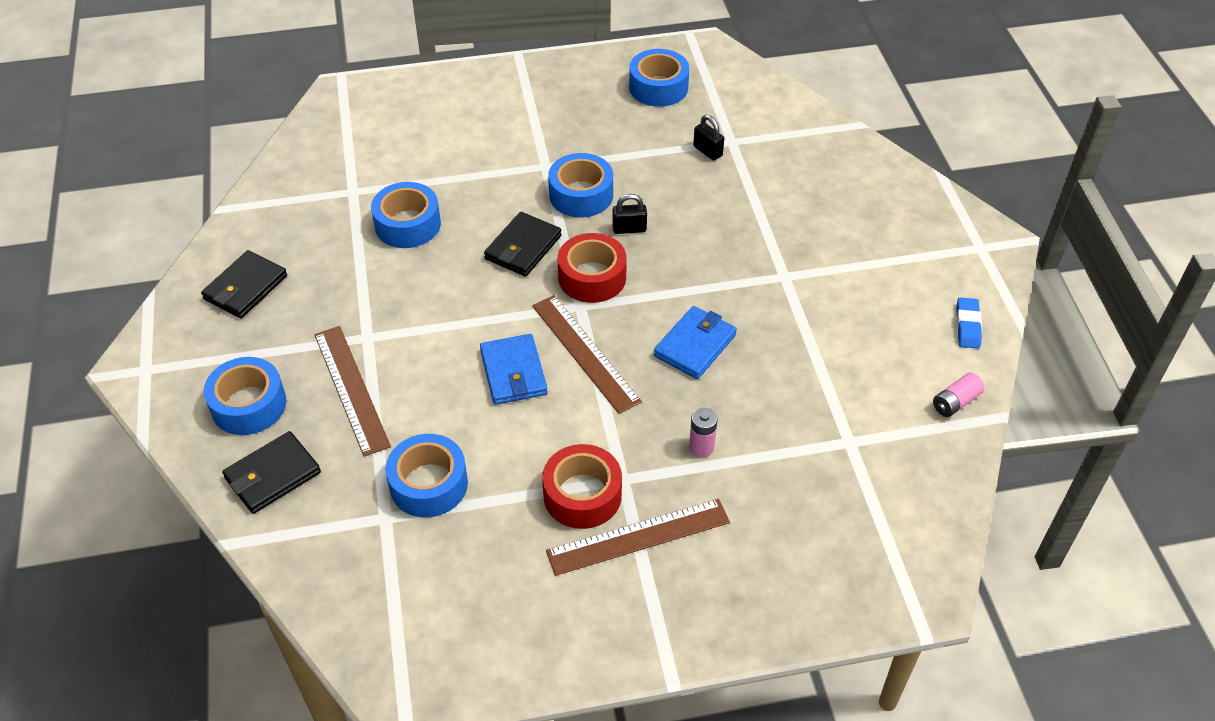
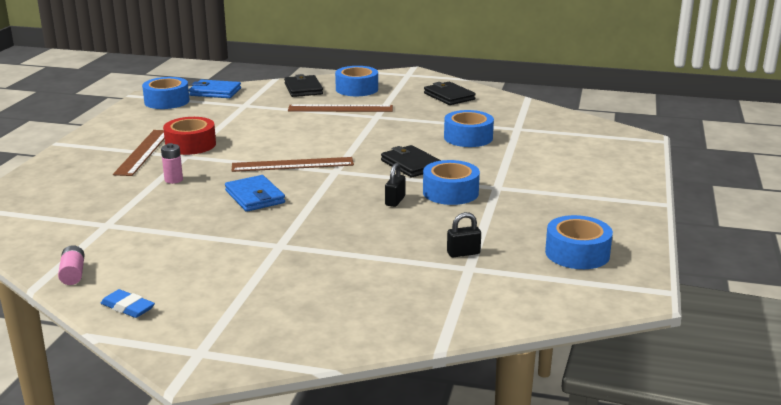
camera: 115 degrees right, 25 degrees down
(429, 484) = (251, 115): blue tape -> blue tape (167, 101)
(513, 372) = (302, 144): blue wallet -> blue wallet (215, 92)
(592, 277) = (358, 179): red tape -> none

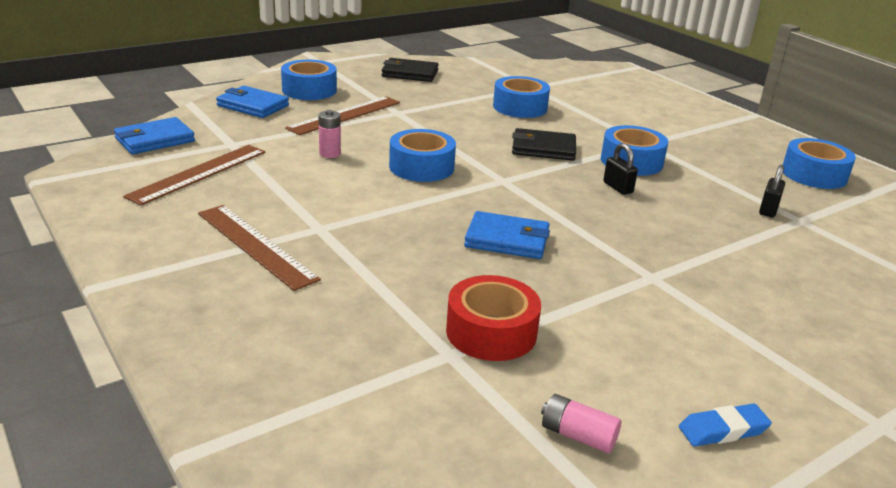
camera: 50 degrees left, 5 degrees up
(167, 101) = (118, 171): blue tape -> blue tape (421, 167)
(173, 180) = (380, 262): pink battery -> pink battery (330, 153)
(190, 145) = (291, 213): red tape -> red tape (491, 332)
(292, 165) = (452, 190): brown ruler -> brown ruler (199, 173)
(303, 89) = (253, 106): black wallet -> blue wallet

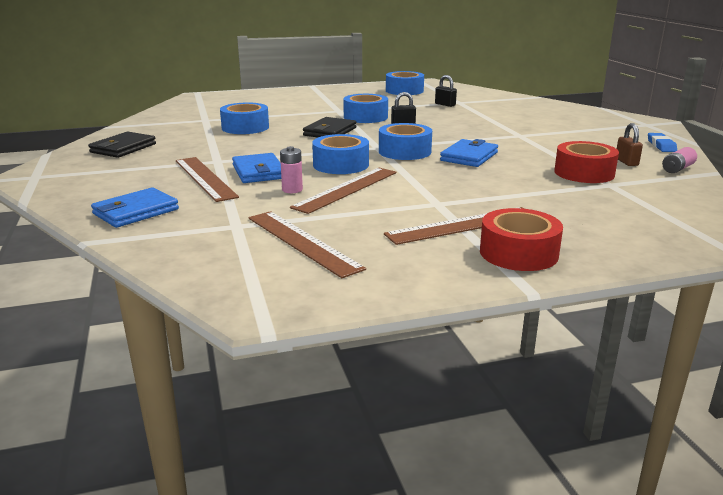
camera: 70 degrees left, 5 degrees down
(155, 140) = (191, 262): blue wallet -> blue wallet (258, 172)
(184, 279) = (518, 253): none -> red tape
(309, 90) = (119, 186): blue tape -> blue tape (404, 151)
(343, 177) = (346, 189): none -> brown ruler
(579, 378) = (626, 162): none -> brown padlock

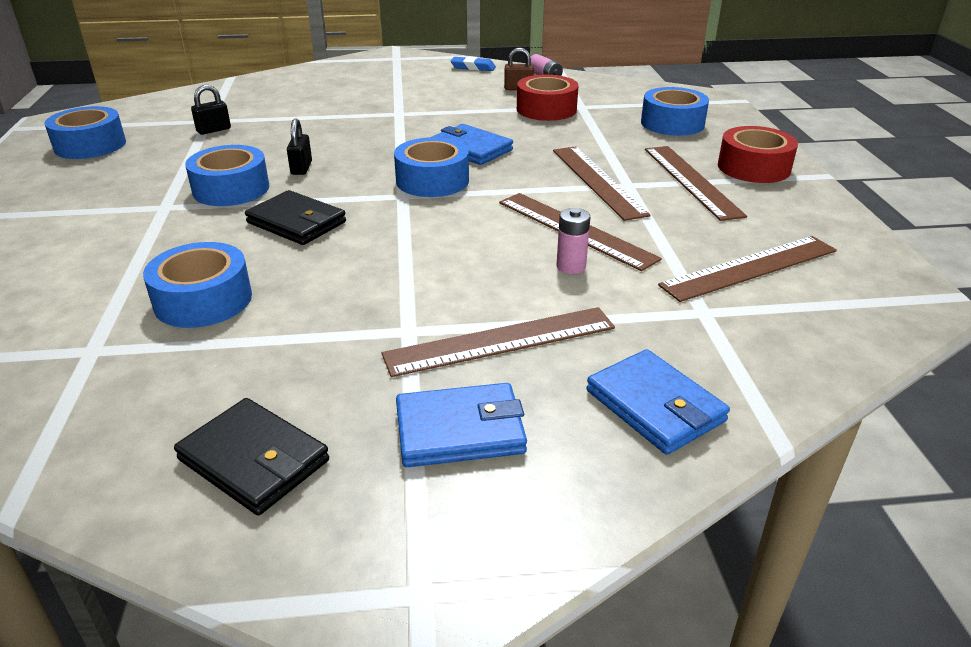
camera: 80 degrees left, 10 degrees up
(258, 172) = (484, 291): blue wallet -> blue wallet (460, 430)
(341, 165) = (472, 226): blue tape -> blue tape (672, 123)
(437, 193) = (598, 181): none -> brown ruler

